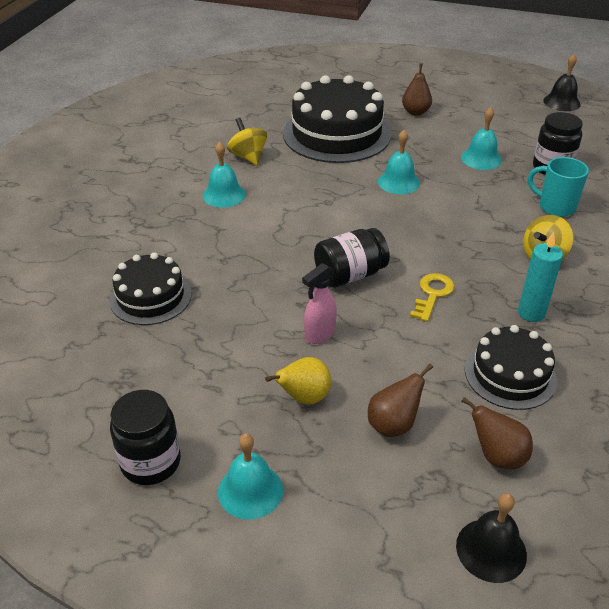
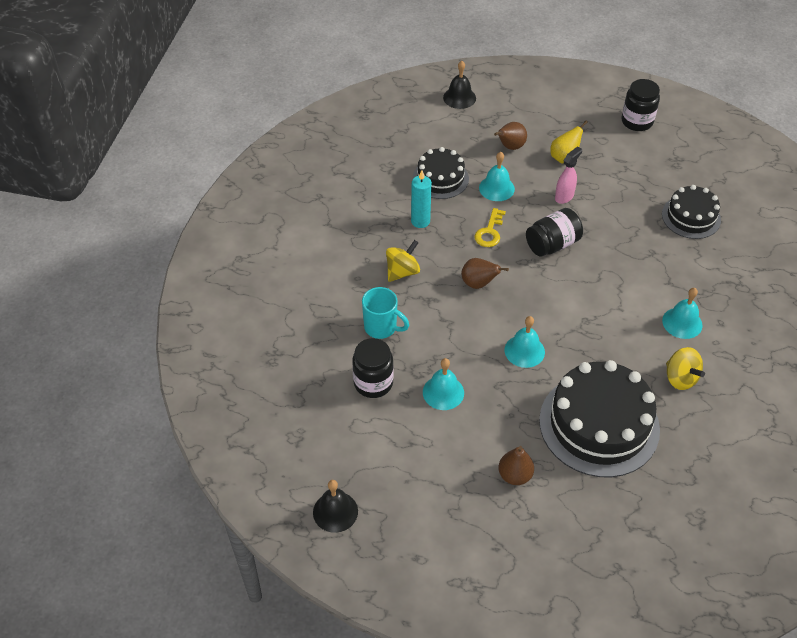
camera: 175 degrees right, 10 degrees up
(250, 490) = (580, 113): turquoise bell -> turquoise bell (496, 188)
(497, 456) = (453, 135): brown pear -> brown pear (478, 284)

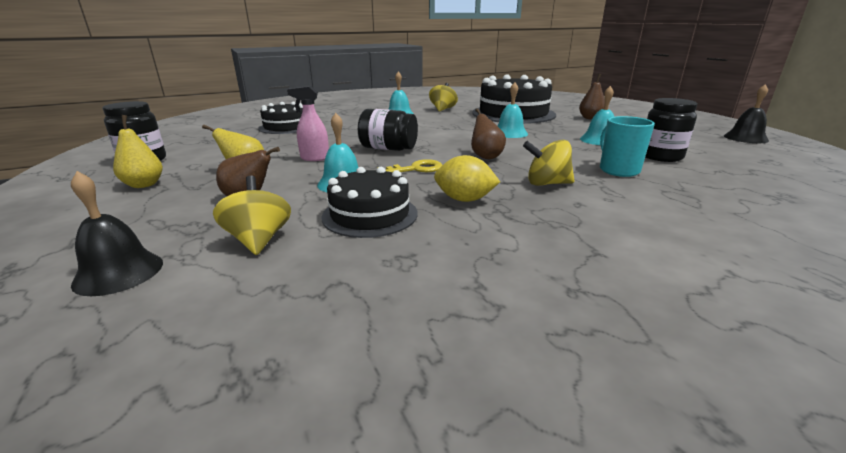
camera: 130 degrees left, 25 degrees down
(420, 221) = (464, 200): turquoise candle -> yellow lemon
(450, 136) = (259, 240): none -> yellow spinning top
(575, 115) = (144, 185): none -> yellow pear

